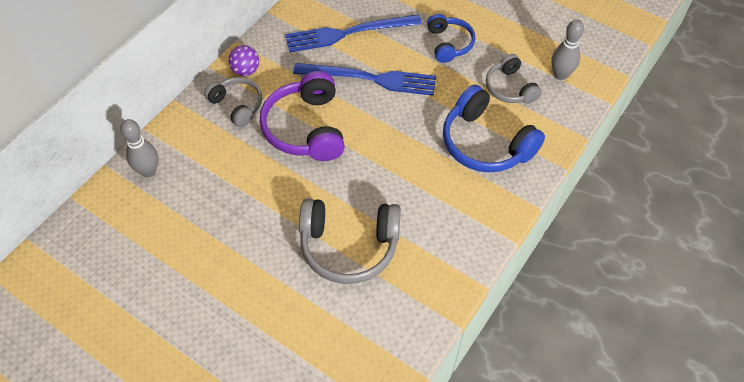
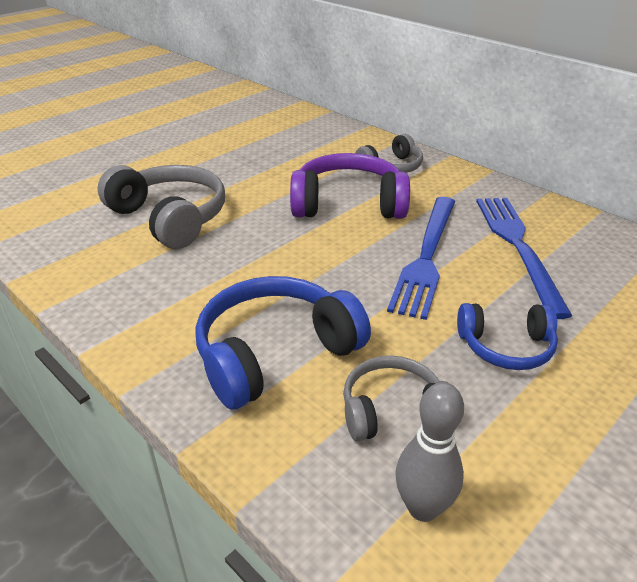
camera: 100 degrees right, 20 degrees down
(148, 171) = (317, 126): grey bowling pin -> none
(246, 70) = (444, 174): purple ball -> none
(349, 246) = (170, 218): grey headphones -> grey headphones turned 120 degrees clockwise

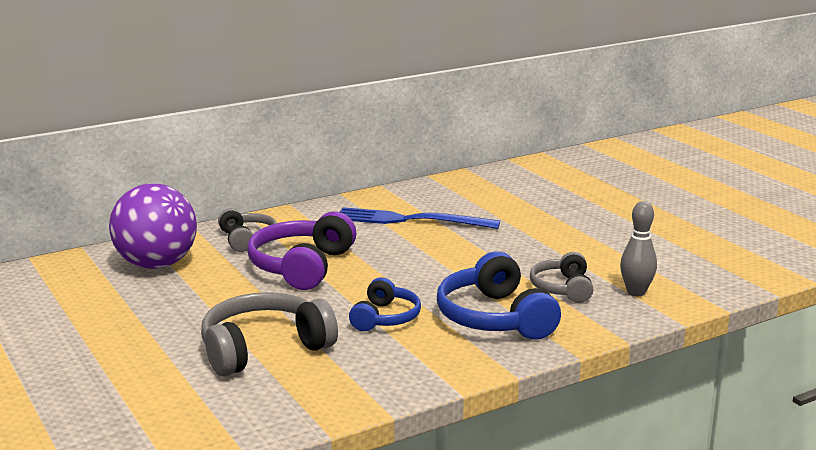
camera: 75 degrees left, 15 degrees down
(315, 142) = (156, 264): none -> purple ball
(426, 257) = (405, 251): blue fork -> none
(506, 347) = (518, 247): blue headphones -> blue headphones (385, 318)

